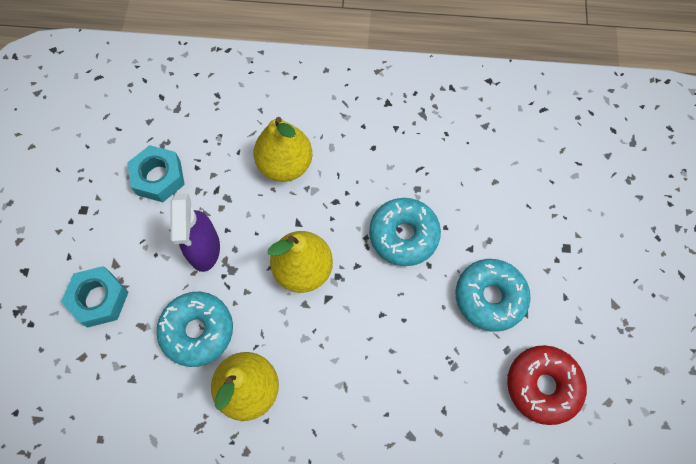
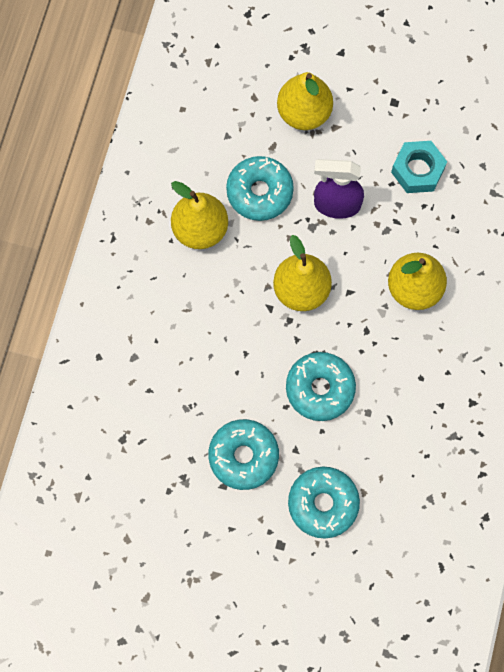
camera: 100 degrees right, 5 degrees up
(99, 299) = (304, 113): turquoise nut -> yellow pear
(516, 215) = (323, 504): none -> turquoise donut
(543, 386) = (153, 483): red donut -> none

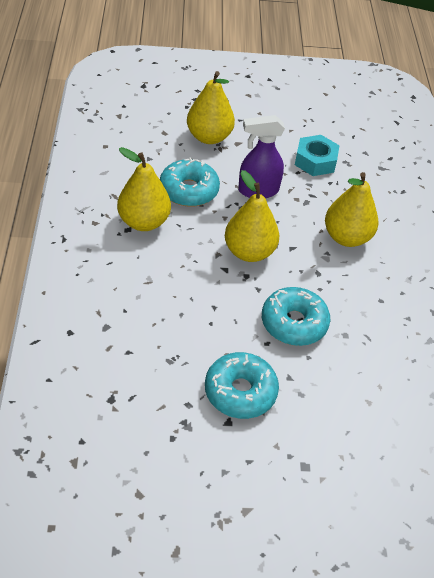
camera: 20 degrees left, 25 degrees down
(323, 504) = (334, 419): turquoise donut -> none

